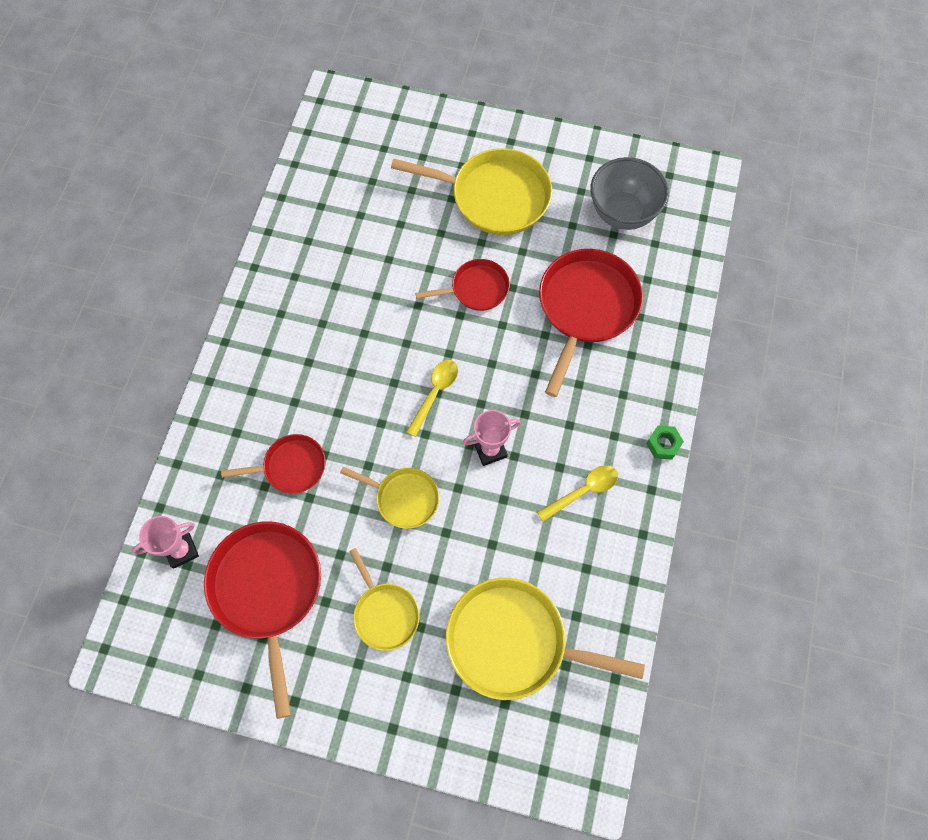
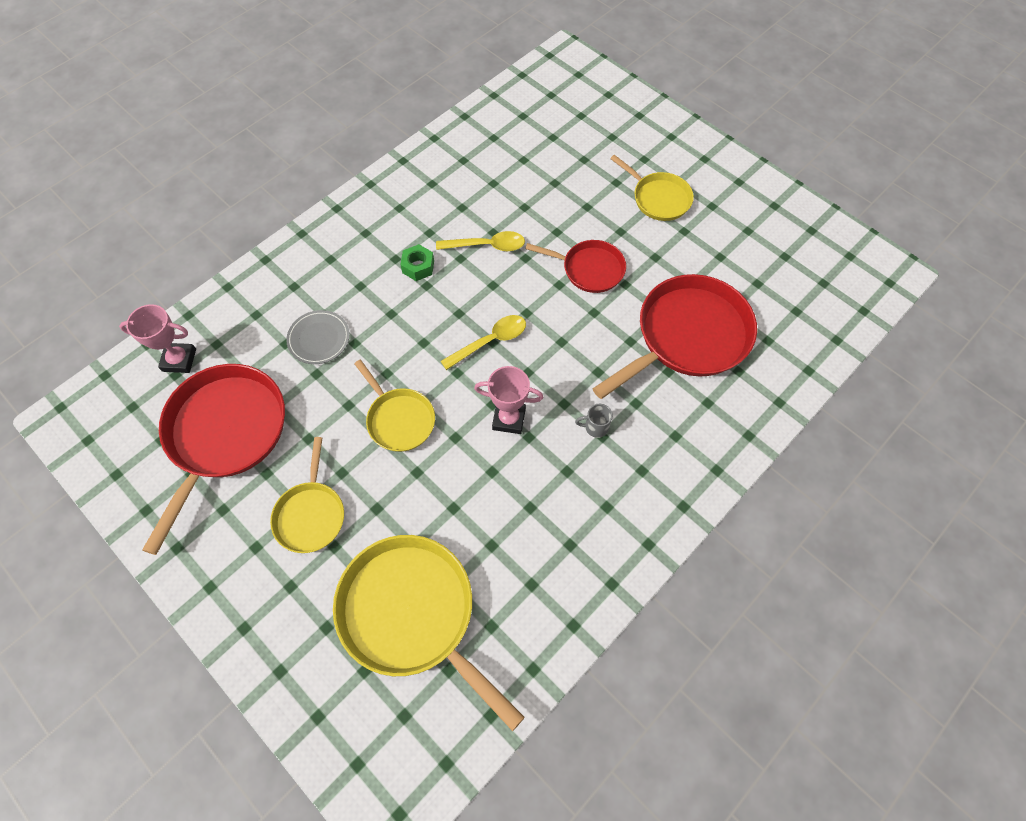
camera: 30 degrees right, 5 degrees down
(291, 467) = (319, 339): red pan -> grey plate
(494, 196) = (658, 198): yellow pan -> yellow pan, size x0.56
(560, 420) = (595, 427): none -> grey mug
(583, 491) = (576, 507): yellow spoon -> yellow spoon (487, 246)
(622, 213) = (779, 268): grey bowl -> none
(663, 444) = (688, 506): green nut -> green nut (418, 266)

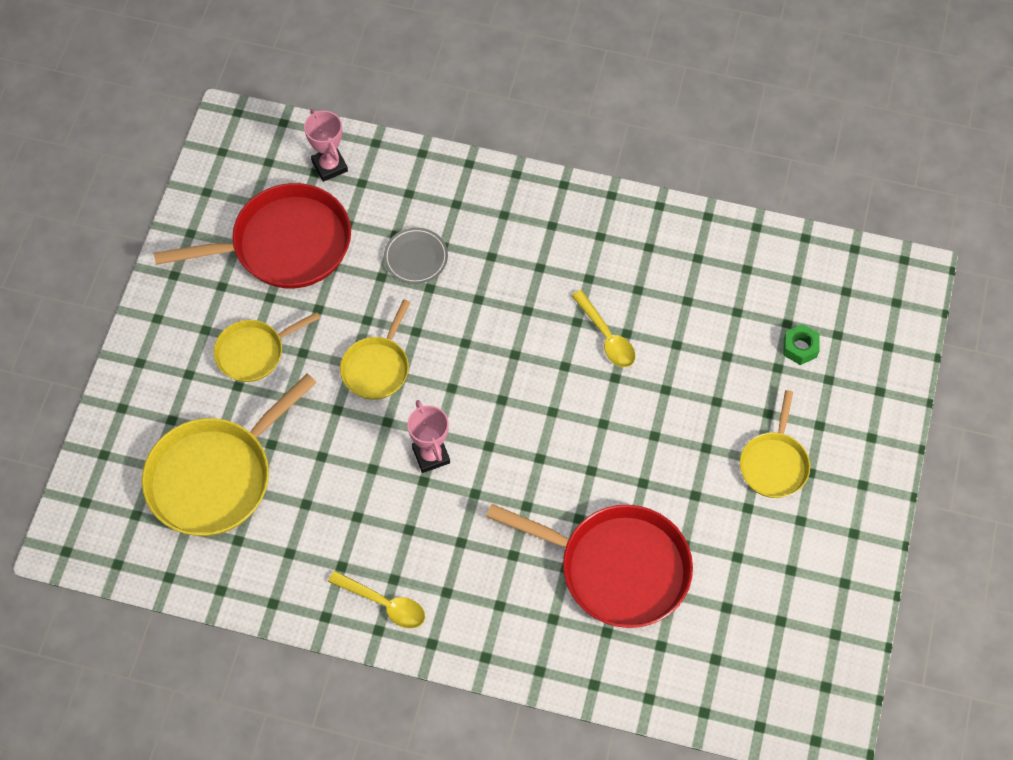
camera: 60 degrees right, 0 degrees up
(413, 614) = (215, 476): yellow pan -> yellow pan turned 150 degrees counterclockwise
(418, 266) = (543, 291): green nut -> green nut (800, 348)
(490, 341) = (501, 397): yellow spoon -> yellow spoon (384, 604)
(589, 269) = (639, 441): red pan -> none
(595, 427) = (466, 532): grey mug -> none

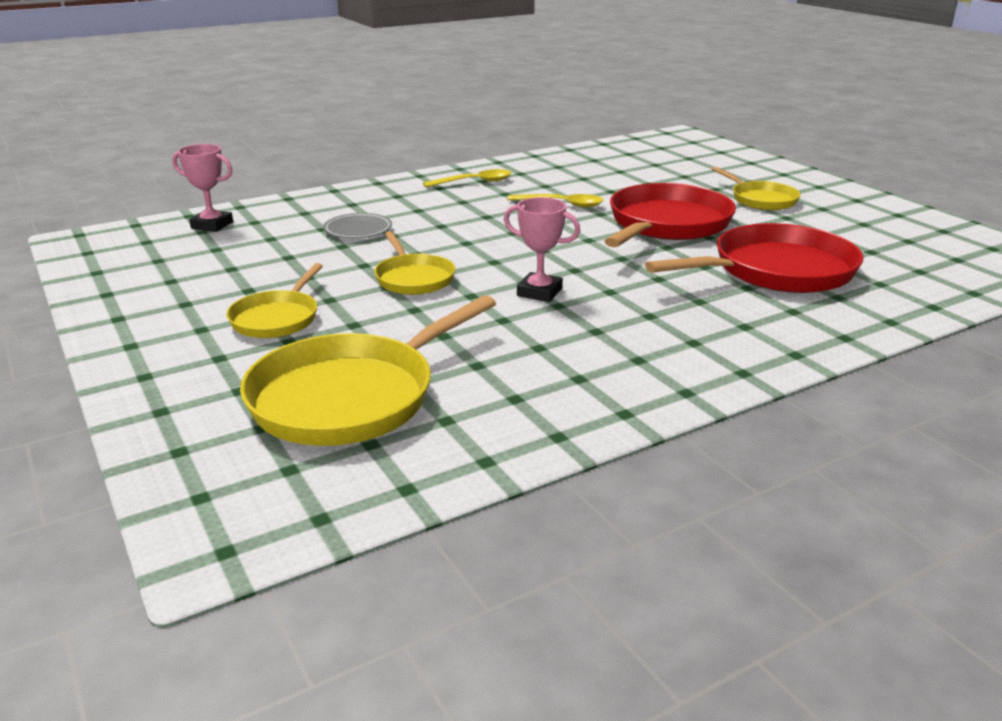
camera: 45 degrees left, 35 degrees down
(215, 476) = (351, 396): yellow pan -> yellow pan turned 45 degrees clockwise
(284, 245) = (223, 265): red pan -> red pan (666, 224)
(384, 604) = (659, 375): yellow spoon -> yellow spoon (474, 182)
(800, 348) = (680, 167): green nut -> none

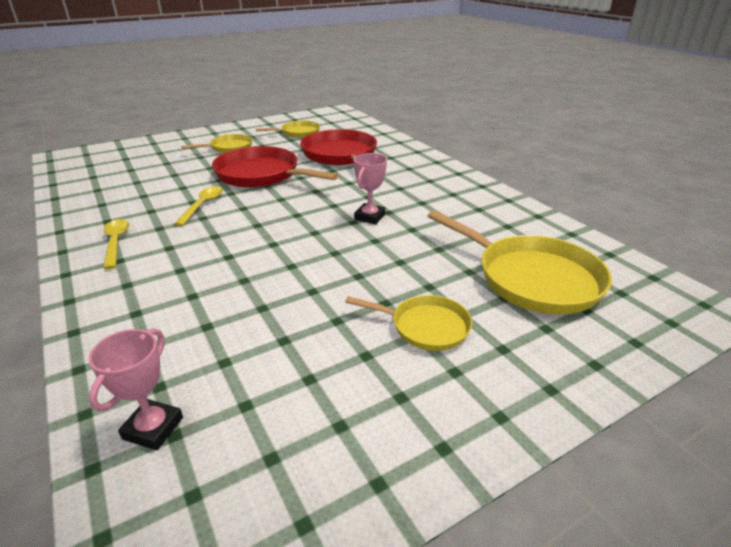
camera: 90 degrees left, 5 degrees up
(358, 230) = (221, 301): grey plate -> none
(413, 278) = (344, 264): yellow pan -> yellow pan (298, 133)

